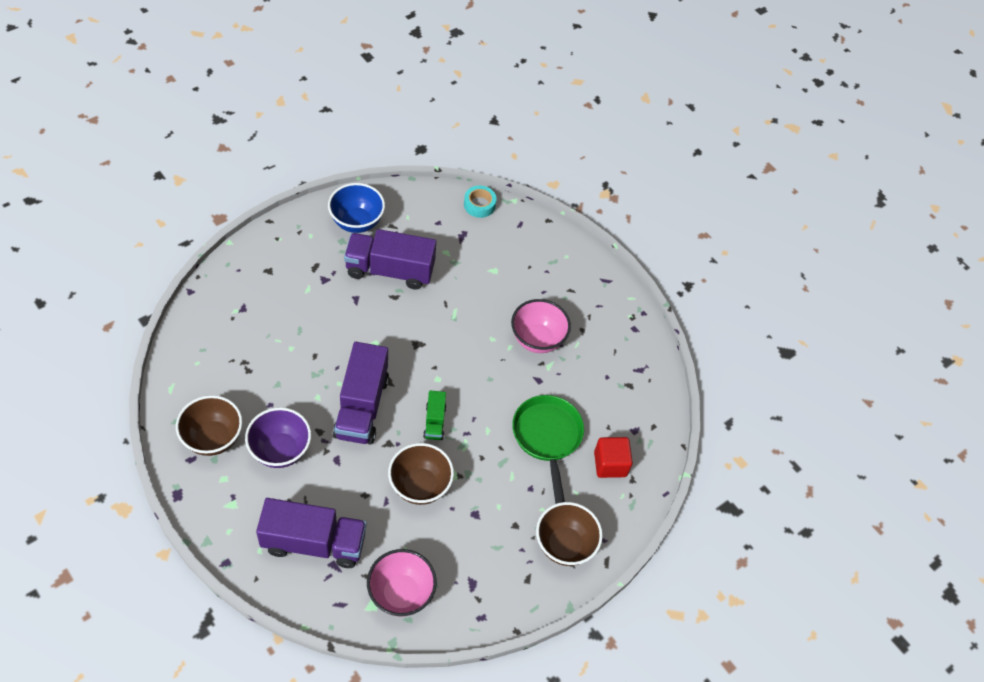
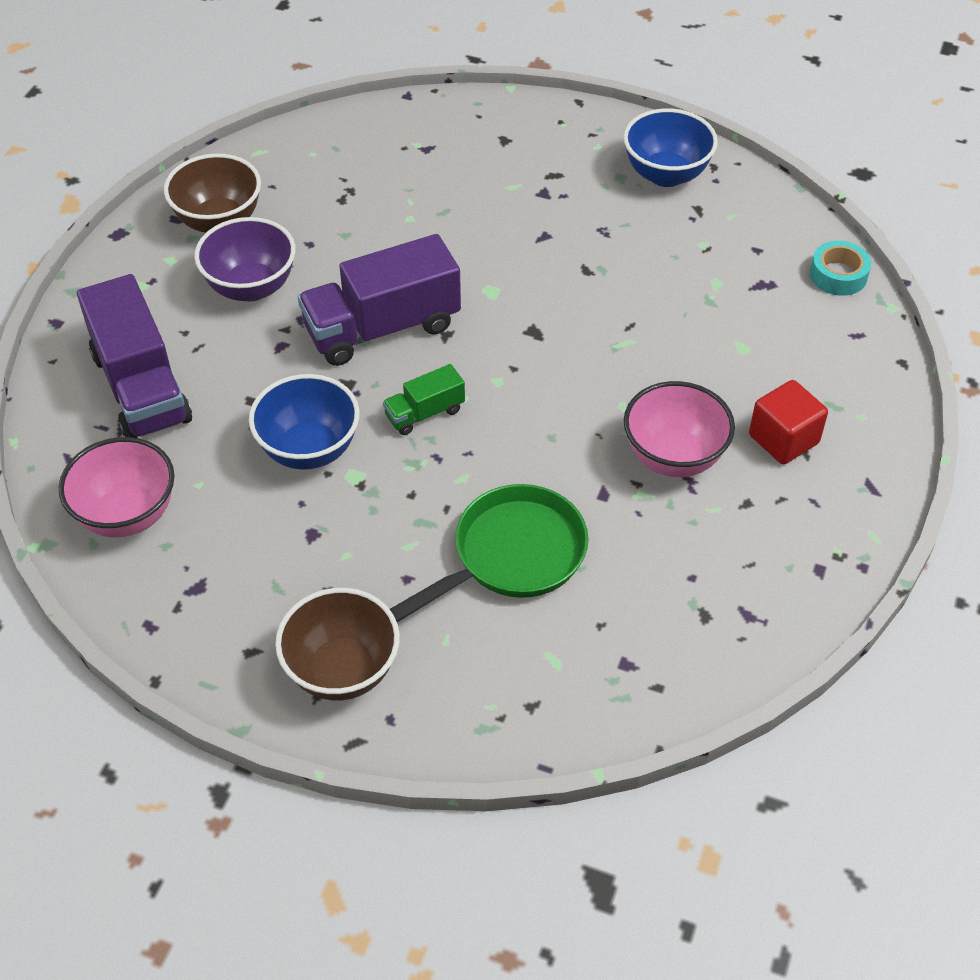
camera: 65 degrees right, 5 degrees down
(390, 270) = (624, 244): purple truck -> none
(420, 486) = (309, 449): brown bowl -> blue bowl
(610, 464) = (534, 660): red cube -> red cube (783, 439)

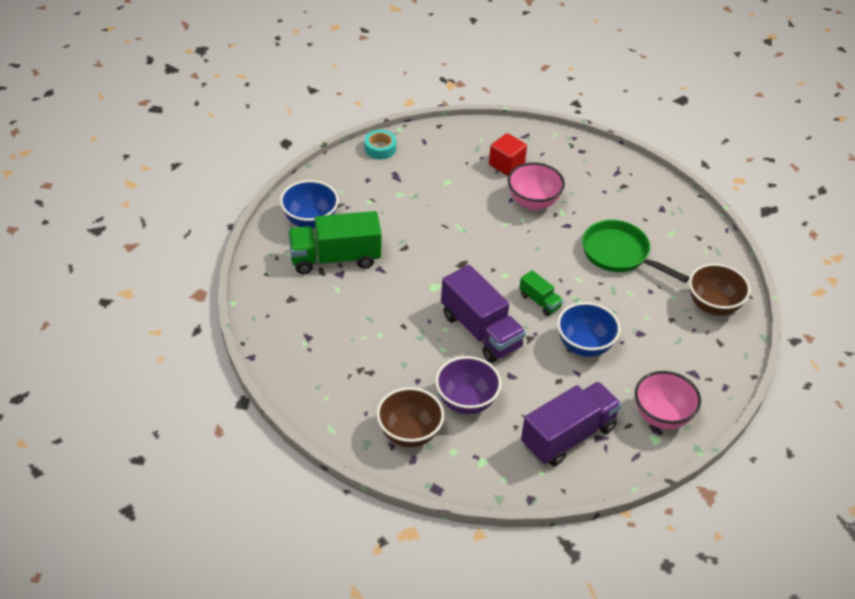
camera: 105 degrees left, 5 degrees down
(578, 191) = (335, 258): none -> green truck

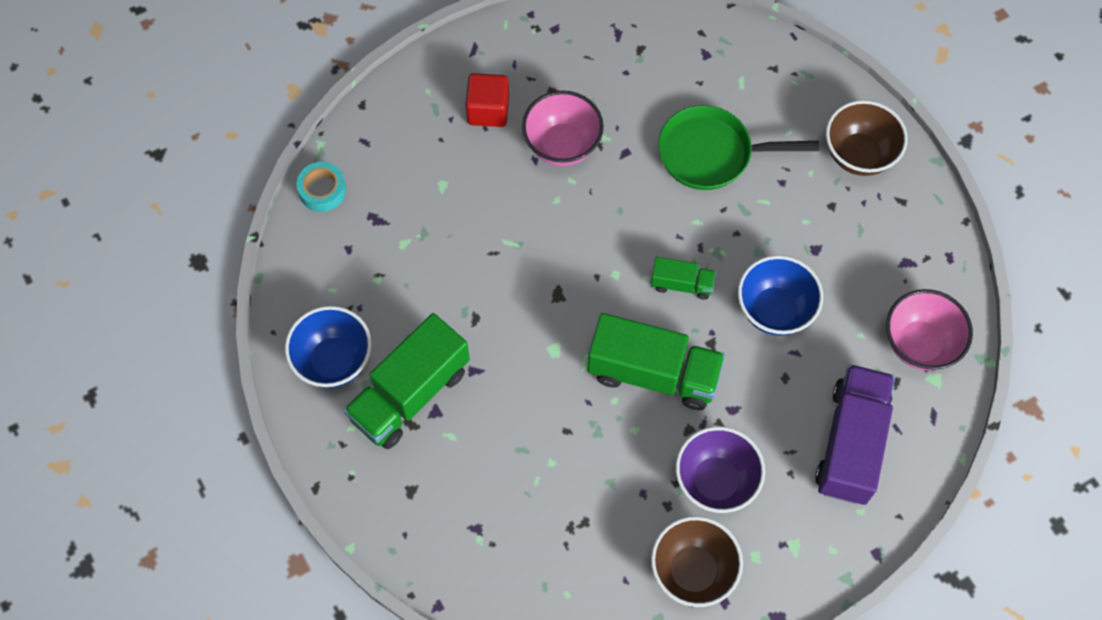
camera: 35 degrees left, 20 degrees up
(480, 331) = (653, 373): purple truck -> green truck

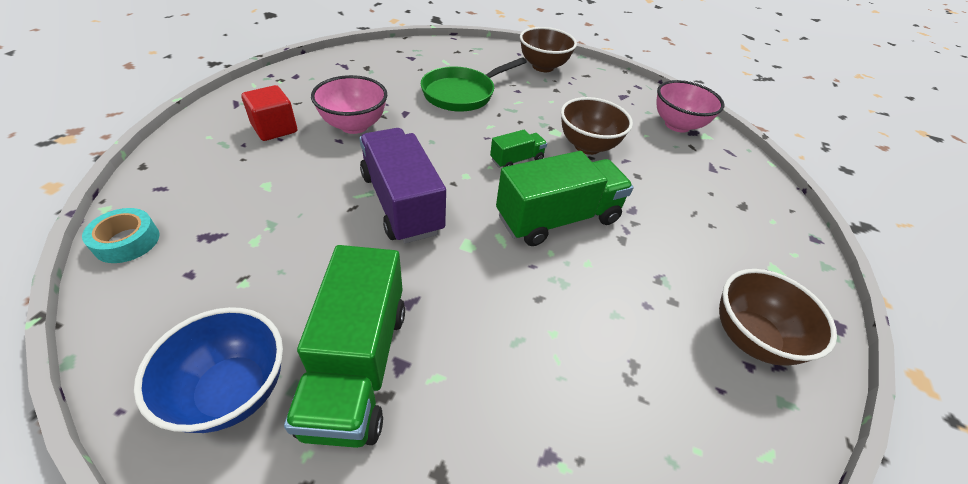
camera: 45 degrees left, 20 degrees down
(715, 481) = (679, 261): purple bowl -> none
(774, 310) = (587, 146): blue bowl -> brown bowl
(851, 443) = (716, 188): purple truck -> purple truck (401, 203)

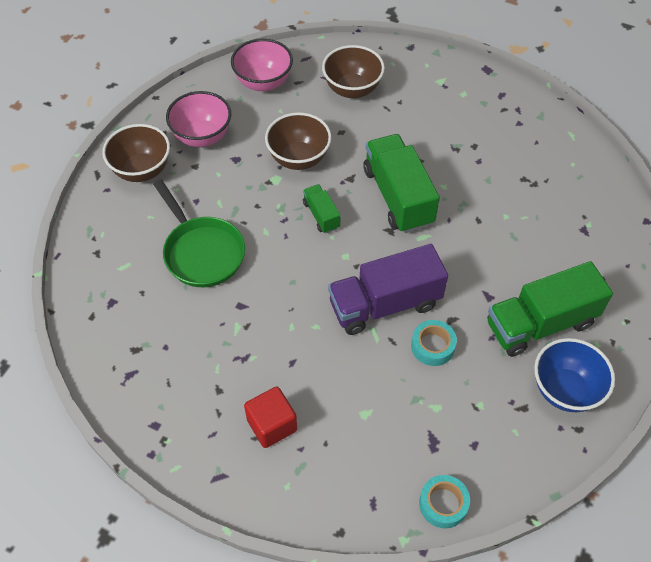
camera: 80 degrees left, 10 degrees up
(339, 241) = (432, 346): none -> turquoise tape
(354, 125) = (265, 351): pink bowl -> pink bowl (202, 136)
(357, 366) = (540, 324): green truck -> green truck turned 150 degrees clockwise
(750, 338) = (499, 115): brown bowl -> brown bowl (352, 89)

